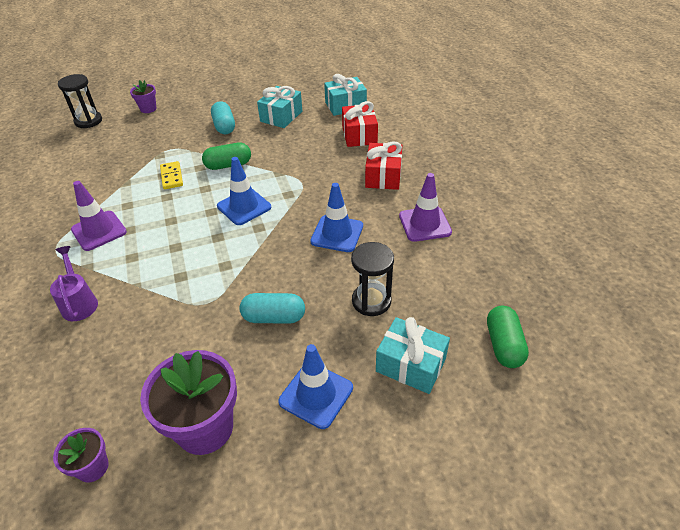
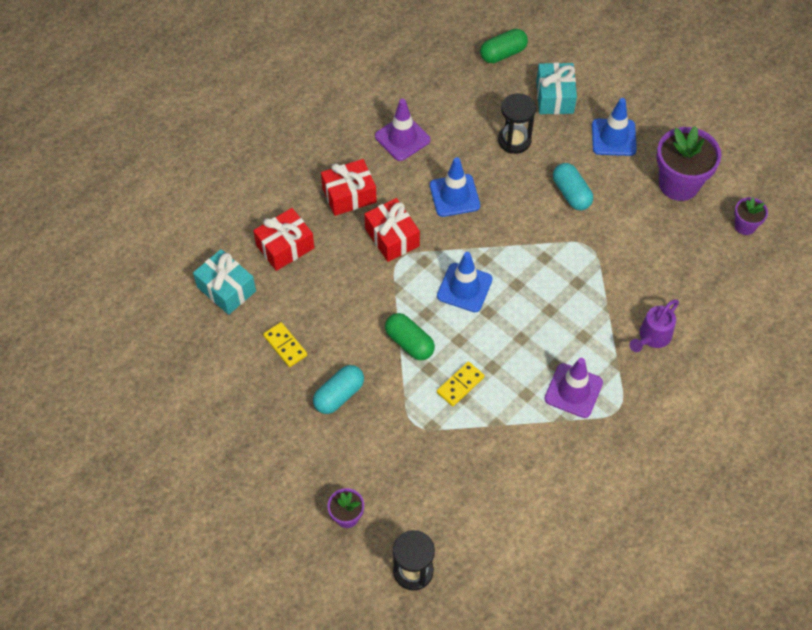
camera: 120 degrees left, 15 degrees up
(281, 116) = (285, 345): turquoise gift -> yellow domino
(324, 185) = (392, 237): none -> red gift

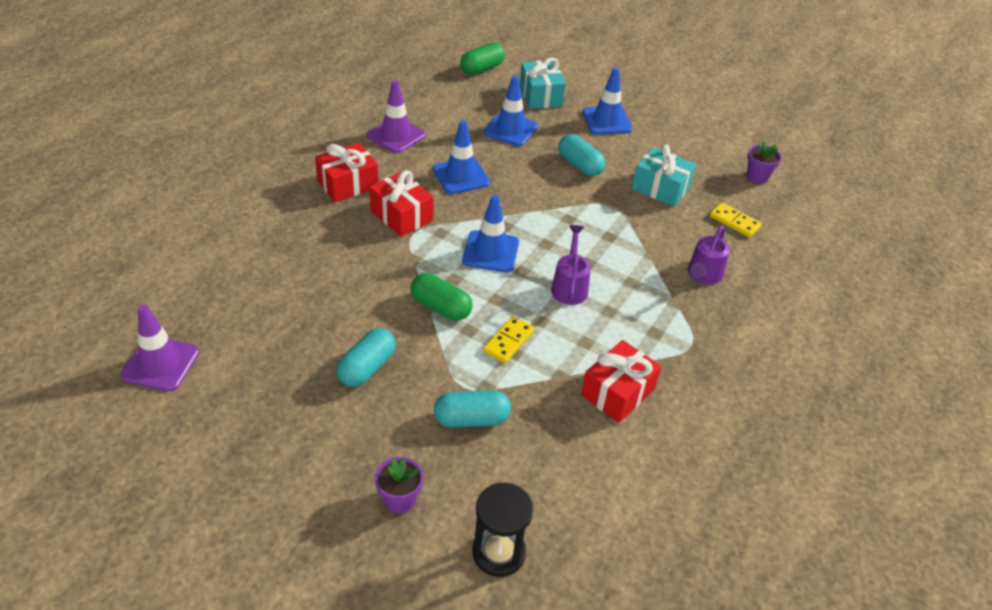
camera: 15 degrees left, 15 degrees down
(226, 289) = (216, 278): turquoise gift -> turquoise gift (660, 188)
(285, 247) = (282, 233): red gift -> red gift (617, 392)
(285, 345) = (294, 325): yellow domino -> yellow domino (734, 222)
(414, 455) = (471, 419): none -> turquoise capsule
(514, 140) = (510, 129): black hourglass -> blue traffic cone
(526, 334) = (569, 286): none -> purple watering can
(573, 390) = (637, 333): purple traffic cone -> purple traffic cone (160, 364)
(679, 184) = (681, 150): purple flower pot -> none

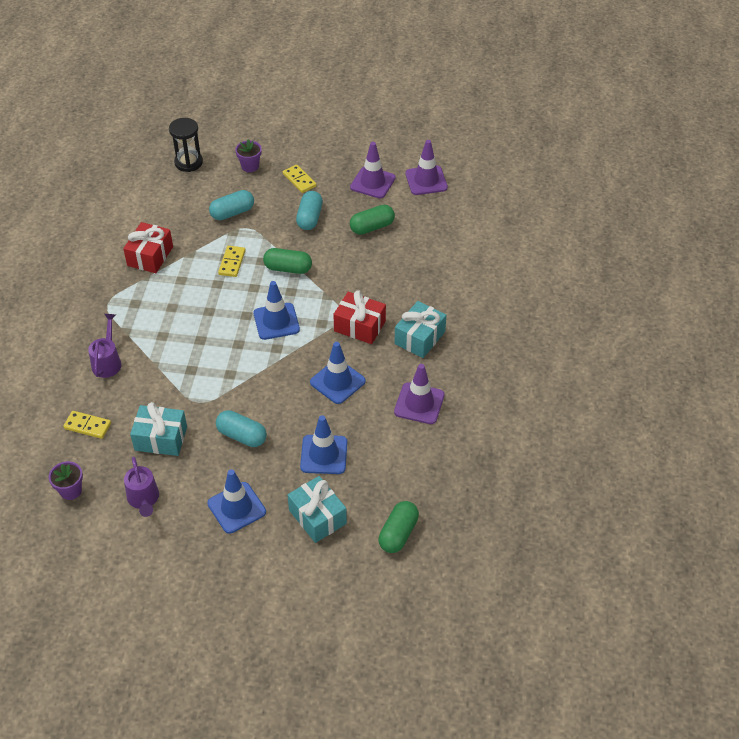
camera: 160 degrees right, 5 degrees up
(236, 390) = (372, 182): none -> purple traffic cone
(295, 322) = (372, 227): none -> green capsule
(339, 439) = (299, 180): none -> yellow domino
(348, 184) = (420, 338): red gift -> turquoise gift
(569, 286) = (206, 315): purple watering can -> purple watering can (144, 499)

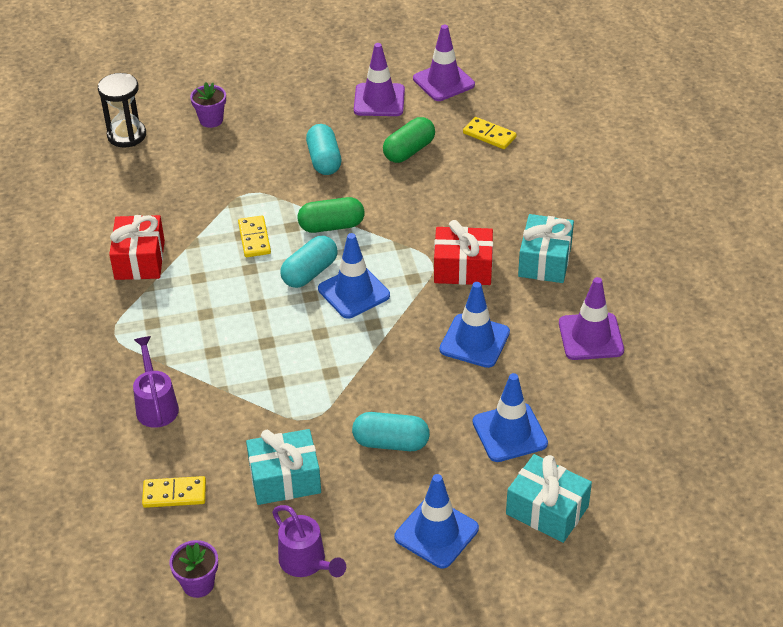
camera: 20 degrees left, 5 degrees down
(232, 213) = (220, 180): turquoise capsule -> turquoise capsule (310, 273)
(299, 180) = (284, 120): yellow domino -> yellow domino (489, 135)
(398, 533) = (659, 497): green capsule -> none

